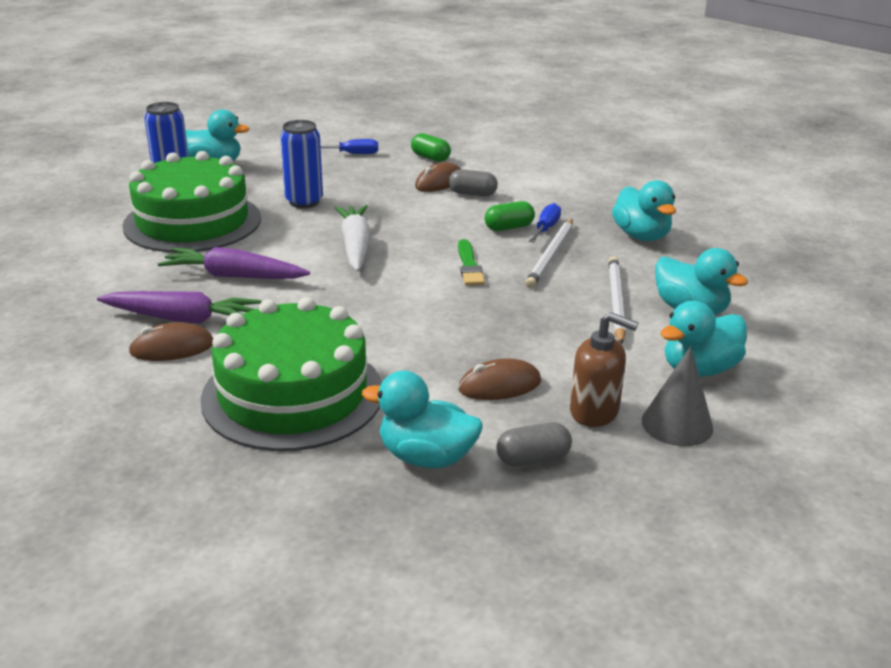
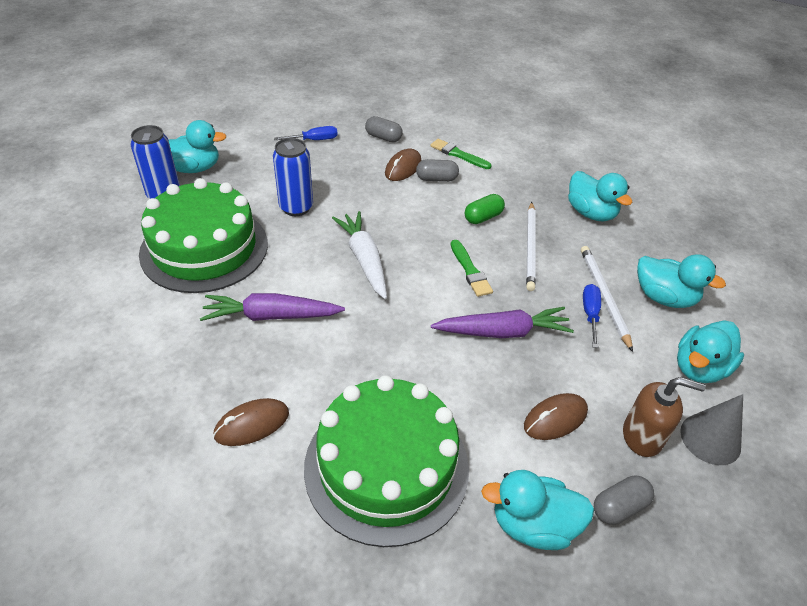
camera: 15 degrees left, 15 degrees up
(182, 319) = (245, 382): purple carrot -> purple carrot (502, 332)
(430, 158) = (383, 137): green capsule -> grey capsule
(509, 177) = (458, 154): none -> green brush
(546, 228) = (513, 214): blue screwdriver -> blue screwdriver (590, 314)

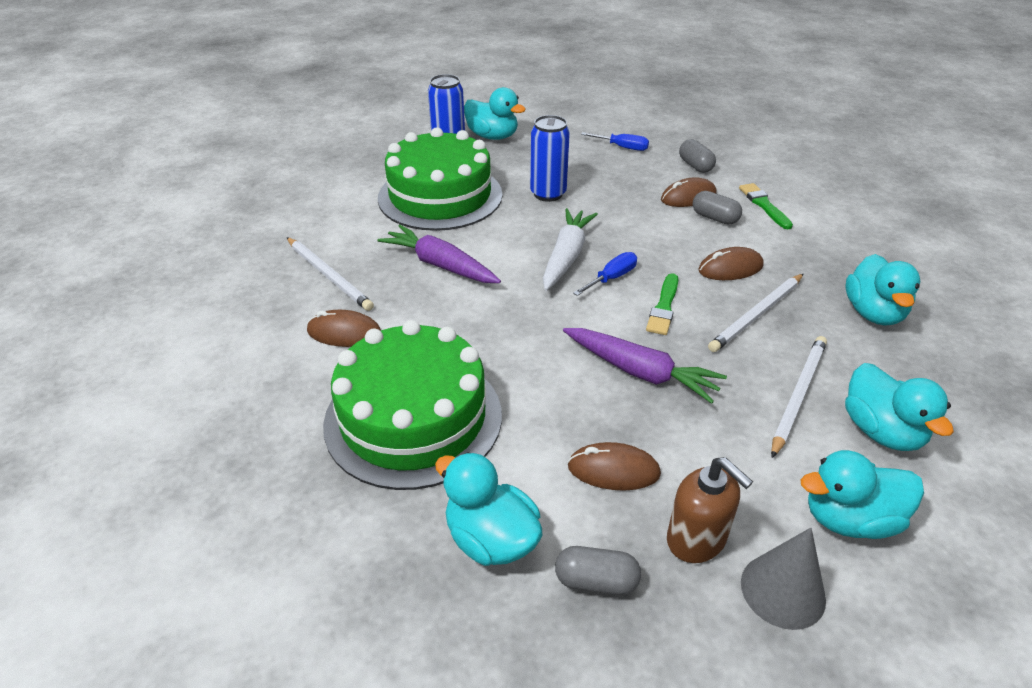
camera: 40 degrees right, 5 degrees down
(179, 377) = (329, 276): none -> white pencil
(483, 217) = (730, 268): green capsule -> brown mouse
(590, 314) = (761, 403): blue screwdriver -> blue screwdriver (611, 278)

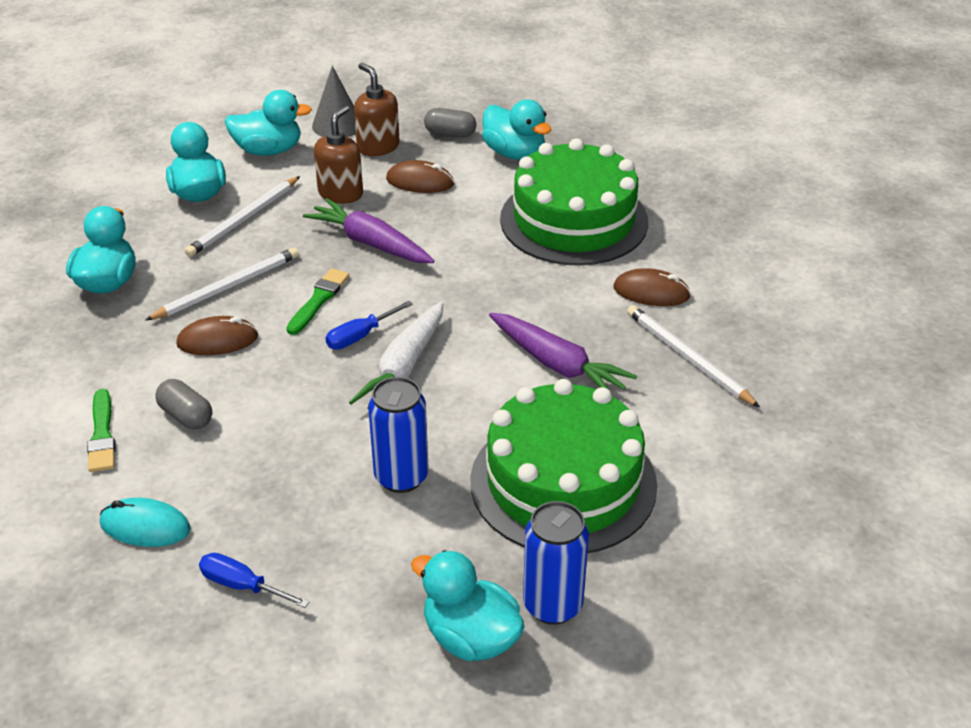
camera: 175 degrees left, 0 degrees up
(688, 197) = (198, 457): brown mouse -> none
(695, 166) = (145, 526): grey capsule -> turquoise mouse
(706, 442) = (341, 193): none -> brown soap dispenser

